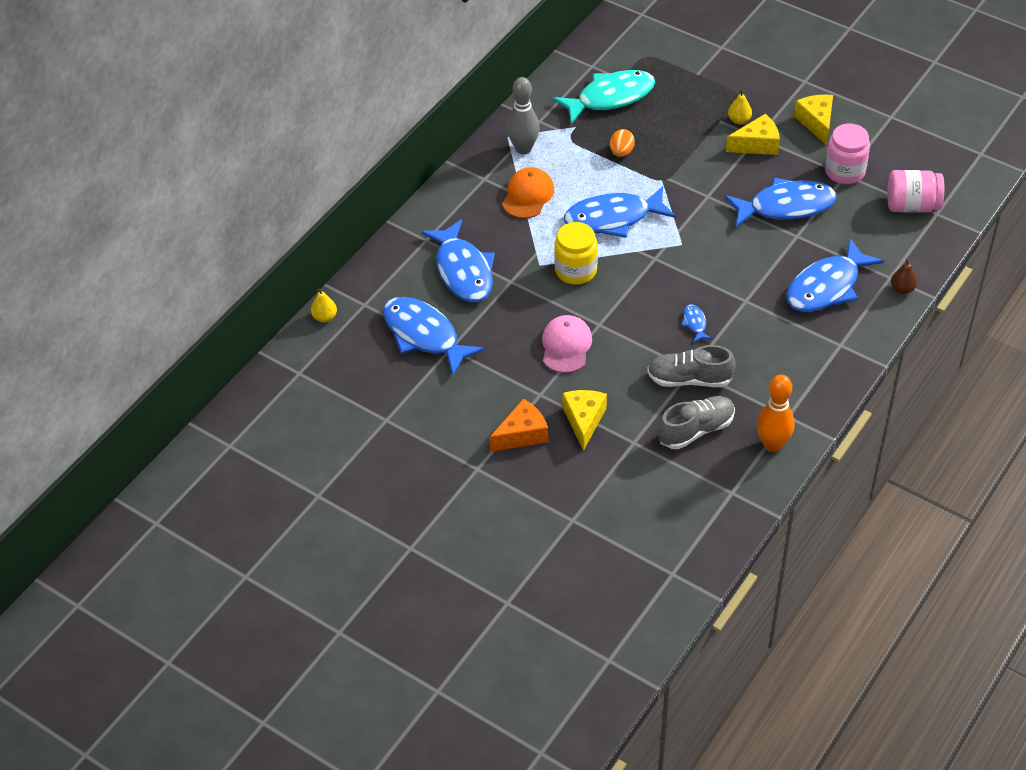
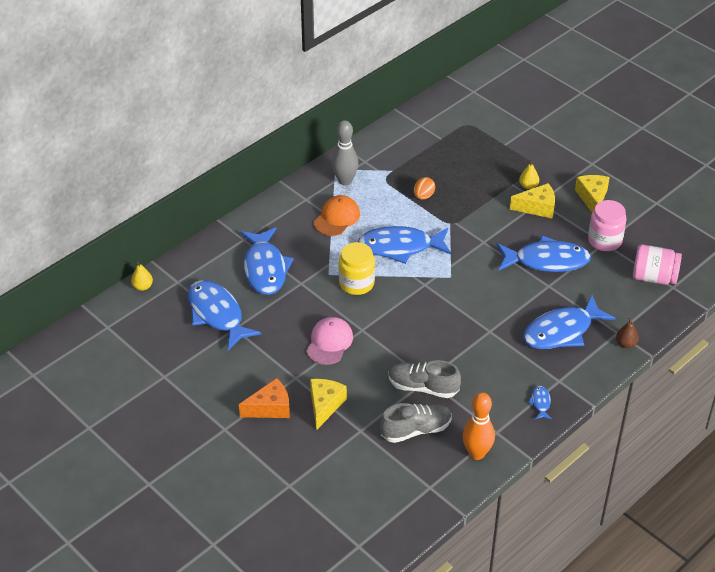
camera: 10 degrees right, 5 degrees down
(610, 97) = (428, 152): turquoise fish -> none
(695, 323) = (441, 342): blue fish -> blue fish (540, 403)

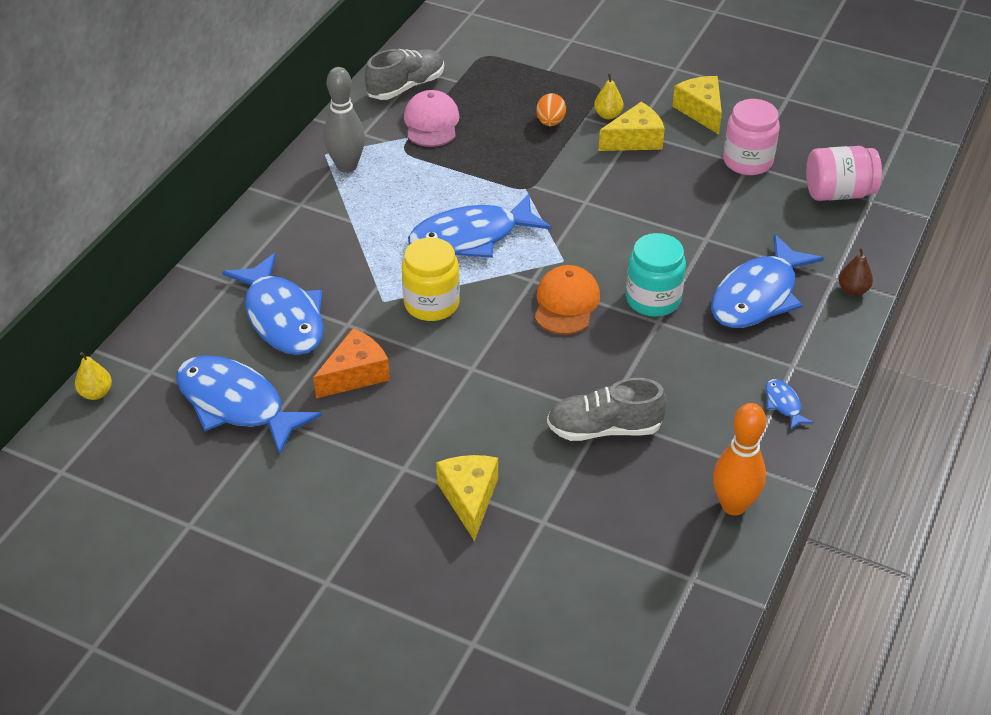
camera: 20 degrees left, 0 degrees up
(270, 408) = (385, 527): orange cheese -> orange cheese (355, 374)
(329, 342) = (431, 400): pink cap -> pink cap (431, 123)
(337, 218) = (358, 219): orange cap -> orange cap (566, 303)
(415, 430) = (626, 496): grey shoe -> grey shoe (406, 87)
(423, 196) = (470, 161): orange egg -> orange egg (550, 122)
(494, 316) = (653, 299): none -> turquoise jar
(547, 260) = (685, 206): blue fish -> none

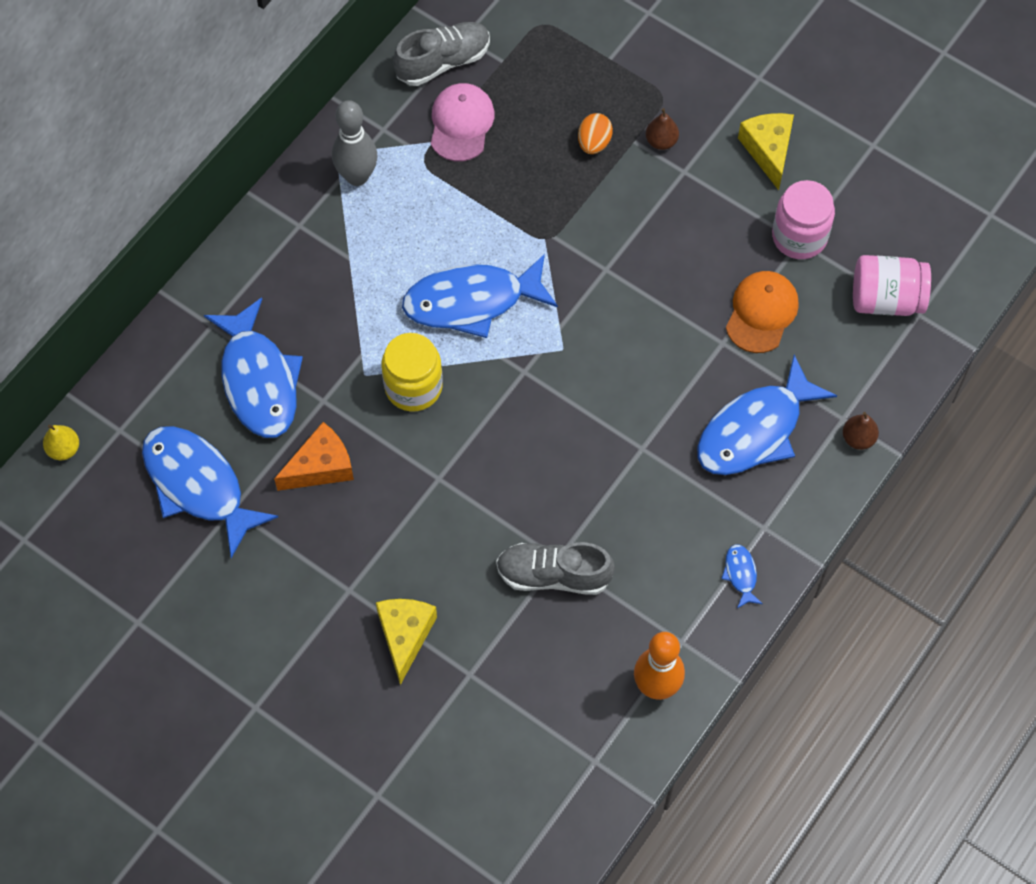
camera: 10 degrees right, 20 degrees up
(566, 303) = (552, 408): orange cap -> orange cap (761, 313)
(608, 115) = (661, 141): yellow pear -> brown pear
(635, 140) = (682, 185): yellow cheese -> none
(653, 299) = (644, 417): turquoise jar -> none

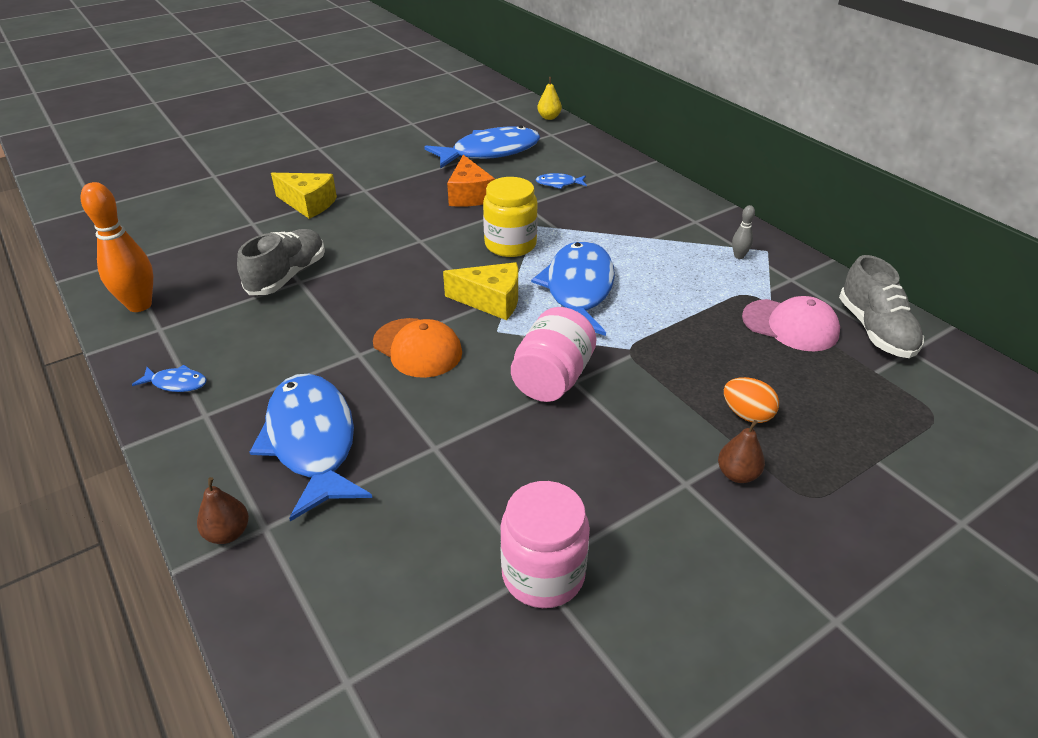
camera: 110 degrees right, 25 degrees down
(259, 380) = (558, 184): blue fish -> blue fish, size x0.41
(357, 176) = (739, 256): grey bowling pin -> grey bowling pin, size x0.46
(761, 313) = (451, 495): orange cap -> orange cap (417, 348)
(768, 151) = (697, 586): yellow cheese -> yellow cheese (491, 301)
(886, 299) = (394, 646): pink jar -> pink jar (552, 378)

